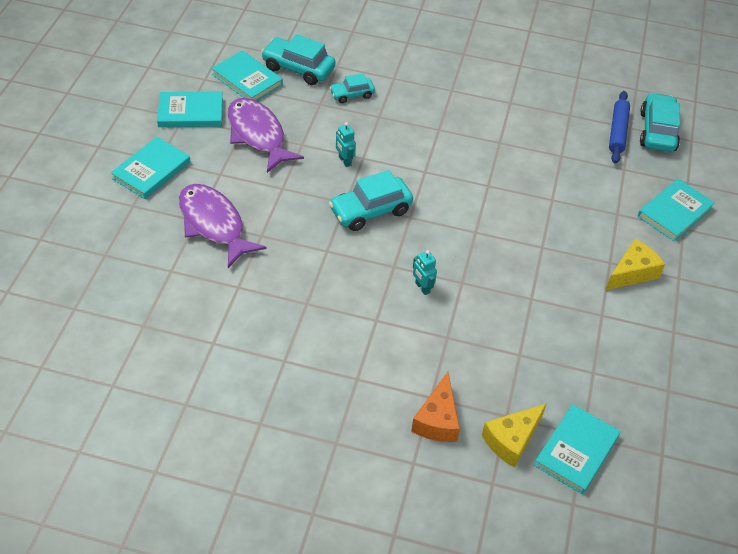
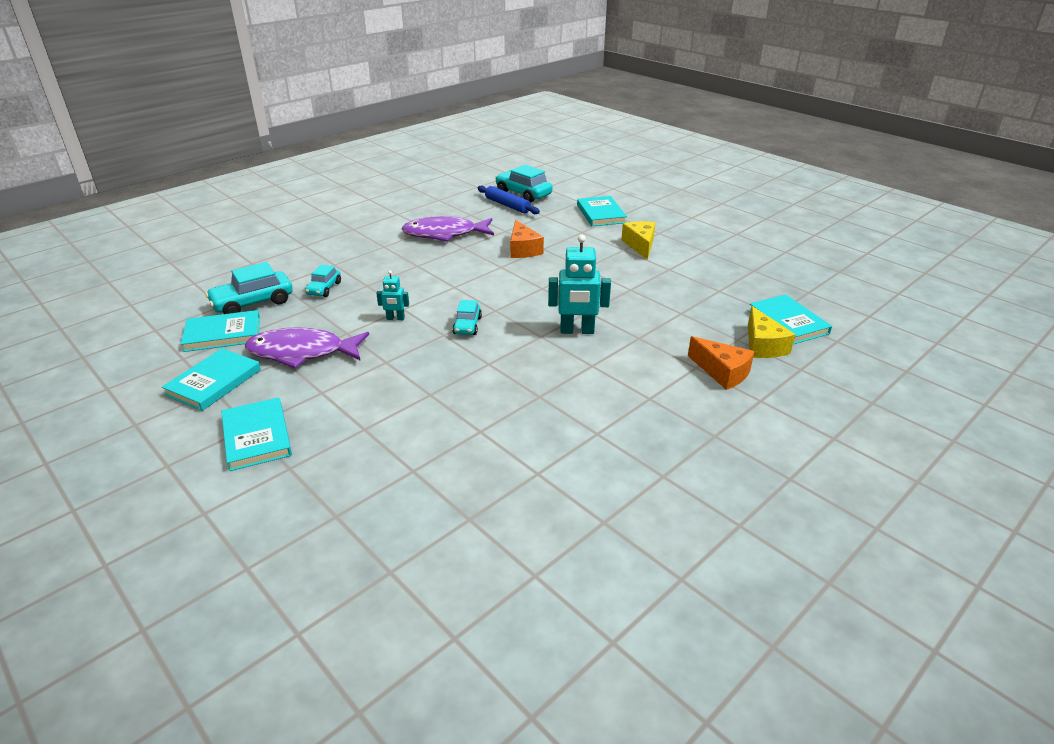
camera: 55 degrees left, 15 degrees down
(214, 224) = (383, 419): purple fish -> purple fish (444, 234)
(370, 211) = (467, 326): turquoise car -> turquoise car, size x0.59
(422, 288) = (577, 331): turquoise robot -> turquoise robot, size x1.88
(536, 186) = (523, 249): none -> orange cheese

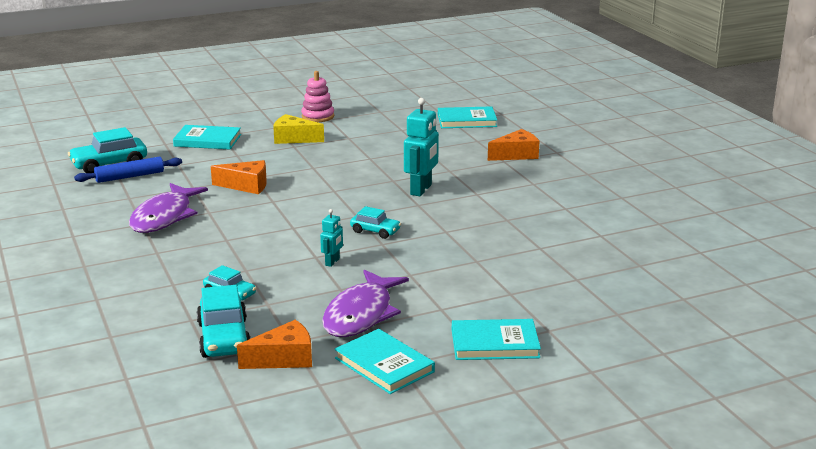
camera: 70 degrees left, 10 degrees down
(223, 334) = (284, 358): turquoise book -> orange cheese
(704, 244) = (318, 116): none -> pink stacking toy
(763, 345) = (491, 135): yellow cheese -> none

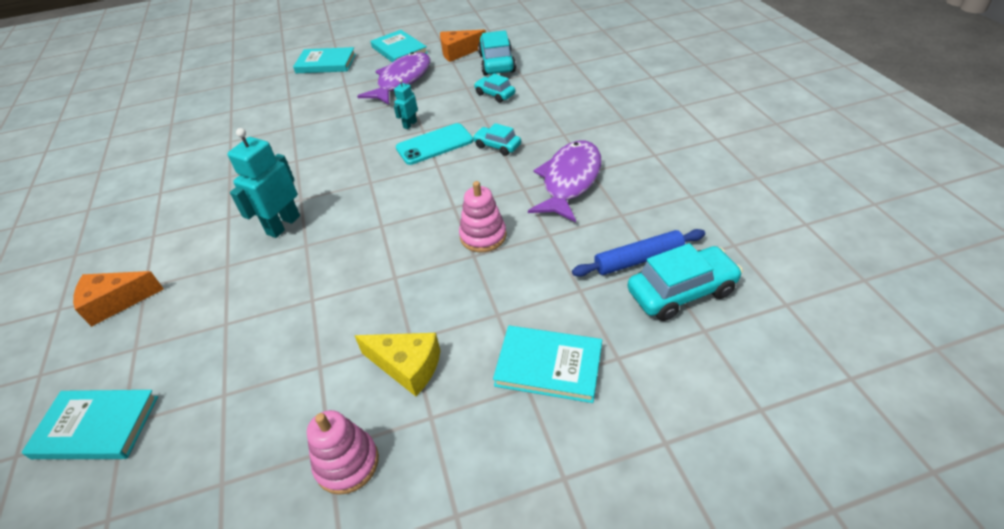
camera: 170 degrees left, 20 degrees up
(246, 186) = (483, 236): orange cheese -> pink stacking toy
(299, 244) = (434, 144): none -> turquoise phone
(375, 231) = (360, 160): turquoise car -> turquoise car (497, 146)

